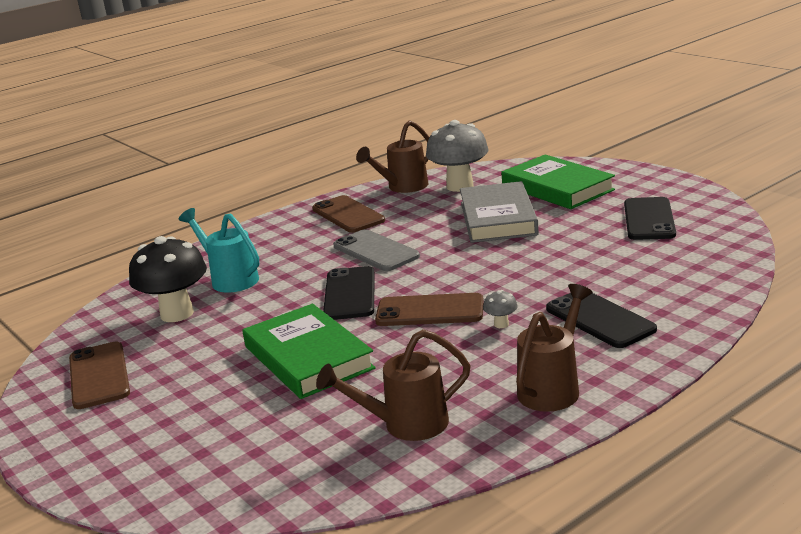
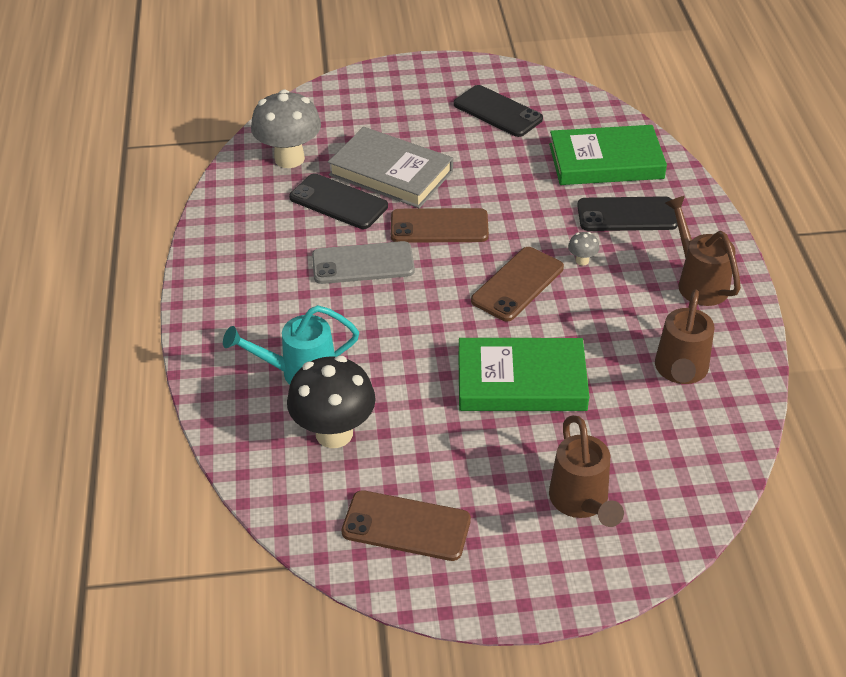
camera: 60 degrees left, 20 degrees up
(348, 215) = (255, 245): brown phone -> brown phone (439, 226)
(350, 294) = (431, 312): black phone -> black phone (338, 202)
(403, 187) = (239, 188): brown watering can -> brown watering can (581, 502)
(557, 188) = (374, 117): green book -> green book (606, 161)

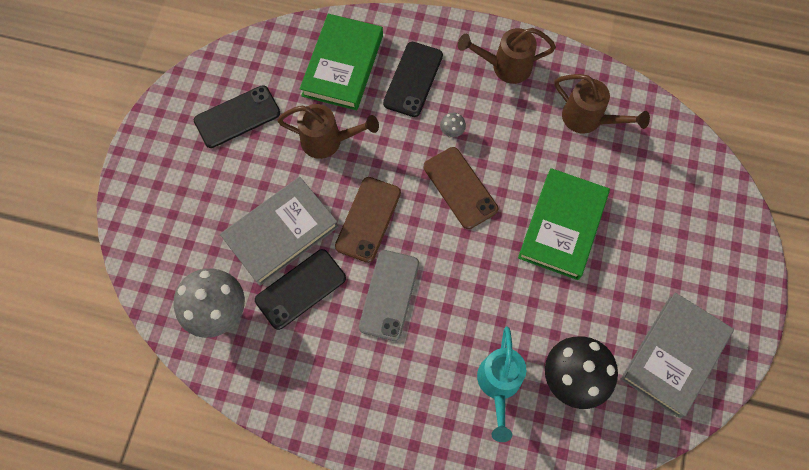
camera: 70 degrees left, 25 degrees up
(406, 526) = (674, 356): brown phone -> grey book
(581, 502) = (685, 233): brown watering can -> brown watering can (328, 141)

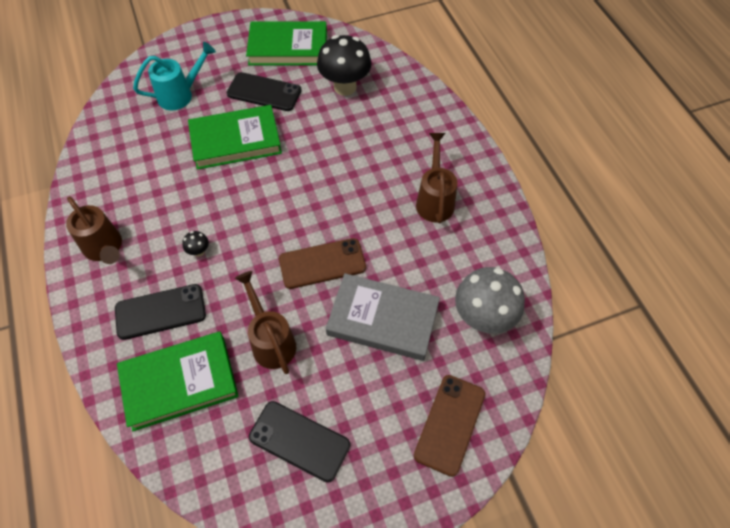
camera: 125 degrees left, 10 degrees down
(300, 289) = (416, 273): black phone -> black phone (264, 92)
(389, 295) = (372, 213): grey phone -> none
(452, 132) = (199, 251): grey mushroom -> black mushroom
(460, 188) = (248, 218): brown phone -> brown phone (450, 424)
(498, 385) = (381, 119): turquoise watering can -> turquoise watering can (180, 95)
(588, 119) = (127, 168): brown watering can -> brown watering can (434, 200)
(674, 356) = (288, 48): grey book -> green book

